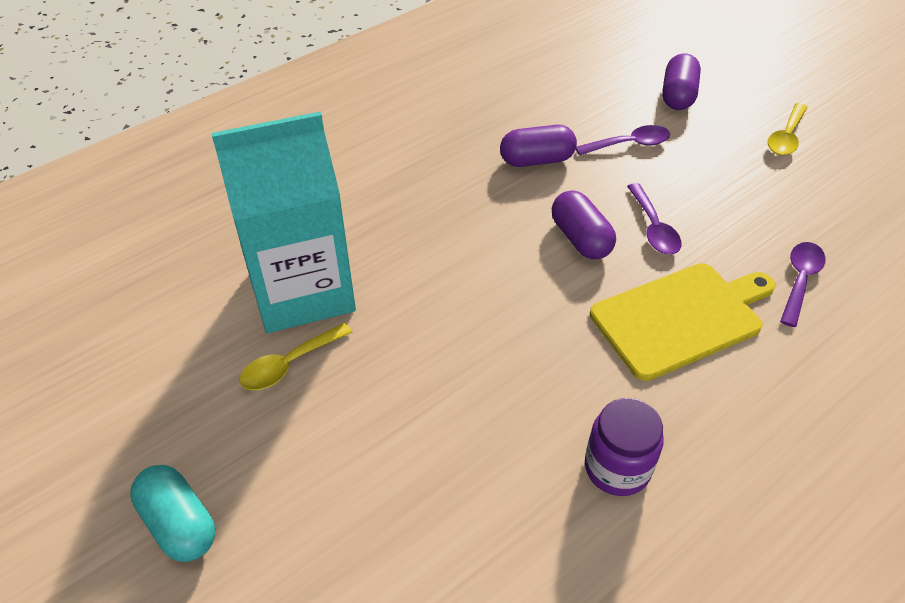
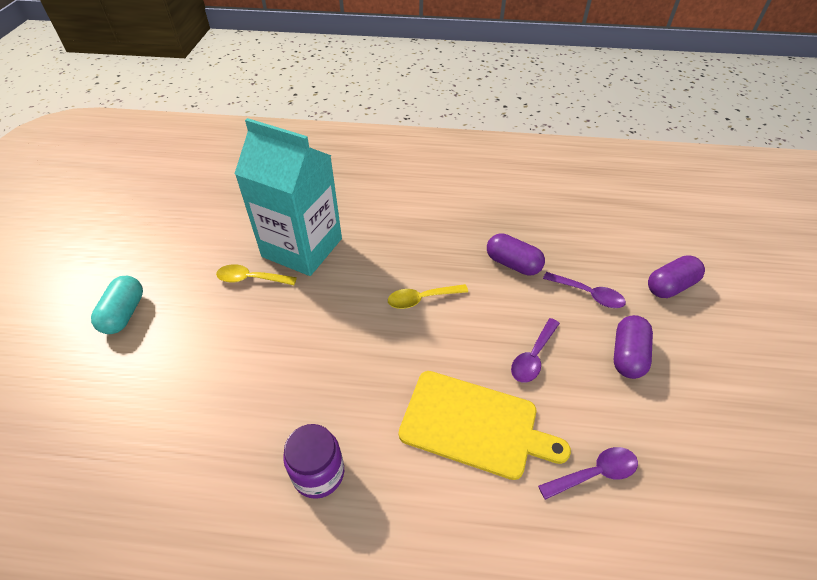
camera: 45 degrees right, 0 degrees up
(580, 238) = (477, 328): purple capsule -> purple capsule (627, 355)
(786, 137) = (725, 370): yellow spoon -> yellow spoon (421, 299)

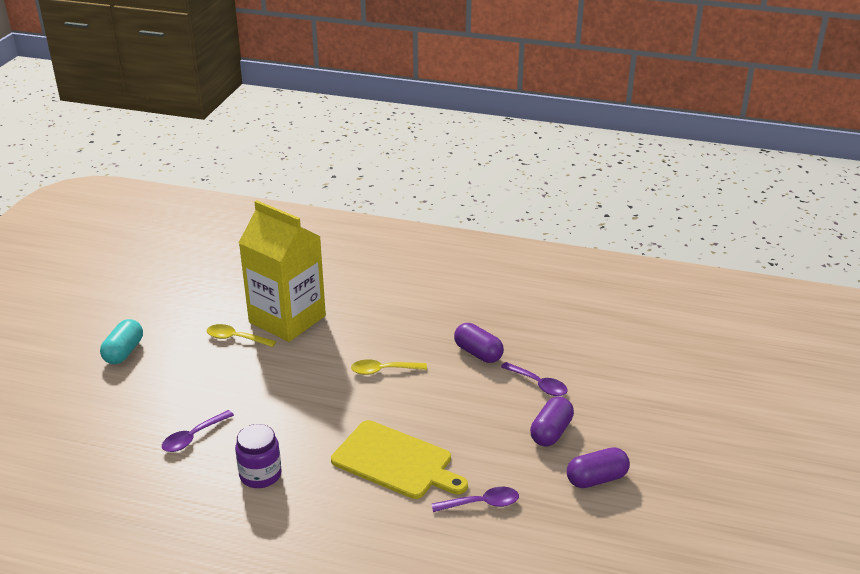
camera: 10 degrees right, 15 degrees down
(302, 247) = (287, 319): turquoise carton -> yellow carton
(533, 357) = (465, 423): purple spoon -> purple spoon (193, 437)
(670, 286) = (620, 387): purple capsule -> purple capsule (596, 479)

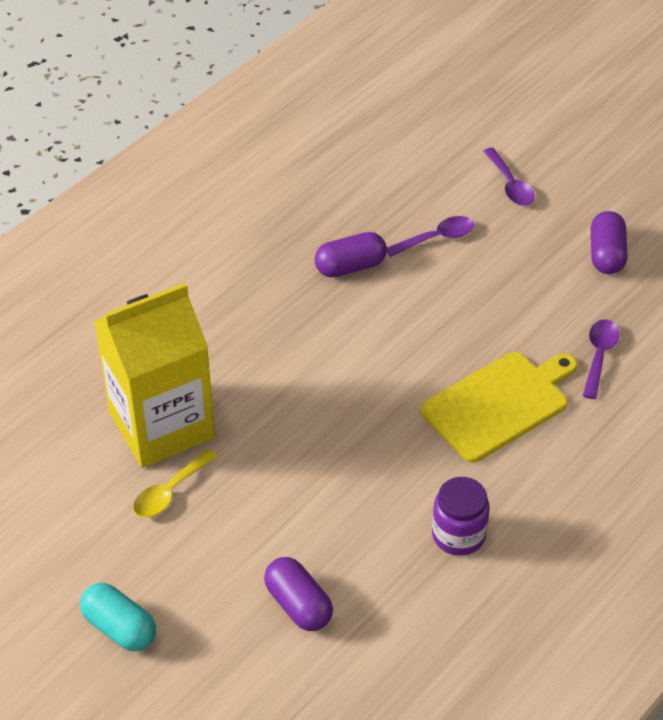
camera: 65 degrees left, 15 degrees up
(193, 437) = (353, 586): purple spoon -> purple spoon (510, 185)
(383, 370) = (331, 363): yellow spoon -> none
(551, 432) = (519, 260): purple capsule -> purple capsule (298, 605)

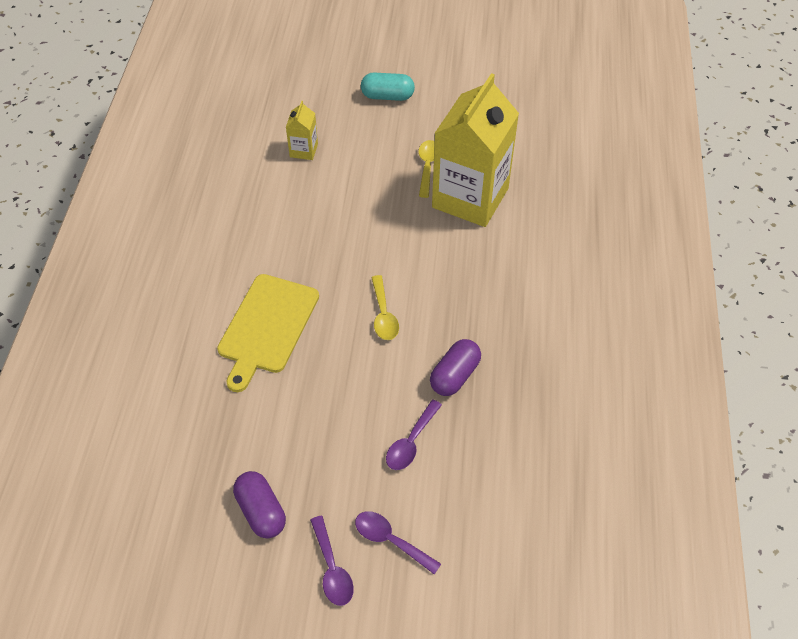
camera: 145 degrees right, 5 degrees up
(298, 605) = (303, 150): purple capsule -> yellow carton
(370, 353) = (383, 315): none -> yellow spoon
(458, 535) = (238, 230): purple jar -> none
(599, 356) = (216, 407): purple spoon -> purple spoon (332, 569)

